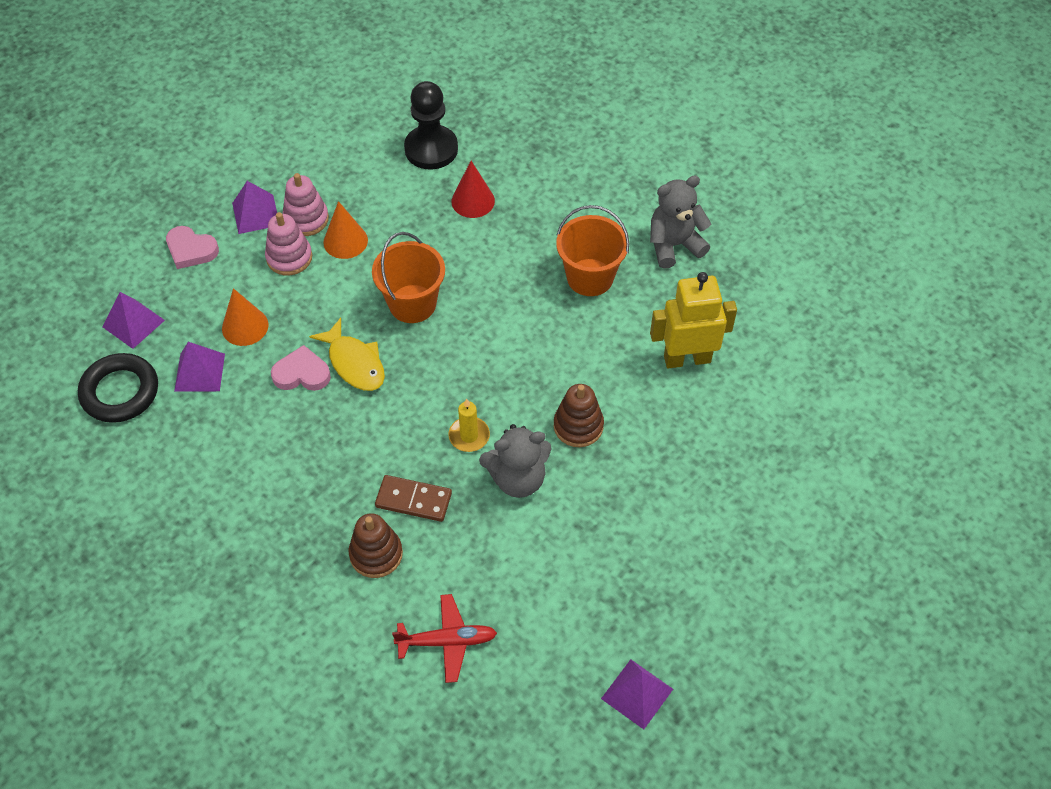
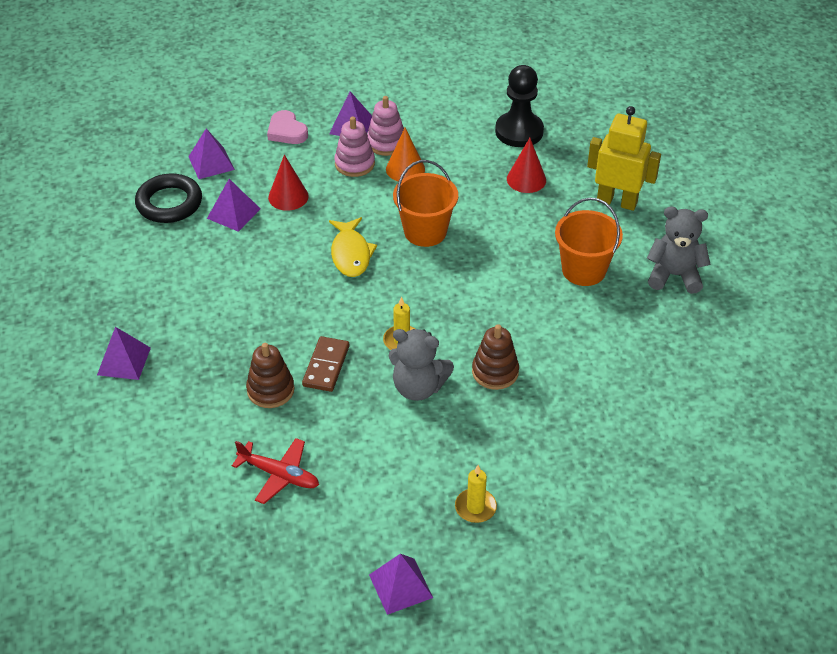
camera: 30 degrees right, 10 degrees down
(200, 599) = (124, 361): none -> purple pyramid
(245, 326) = (288, 196): orange cone -> red cone
(302, 373) = (306, 245): pink heart -> none
(413, 500) = (326, 366): brown domino -> brown domino turned 60 degrees clockwise
(651, 577) = (475, 507): none -> yellow candle
(687, 359) = (624, 362): yellow robot -> yellow robot (617, 201)

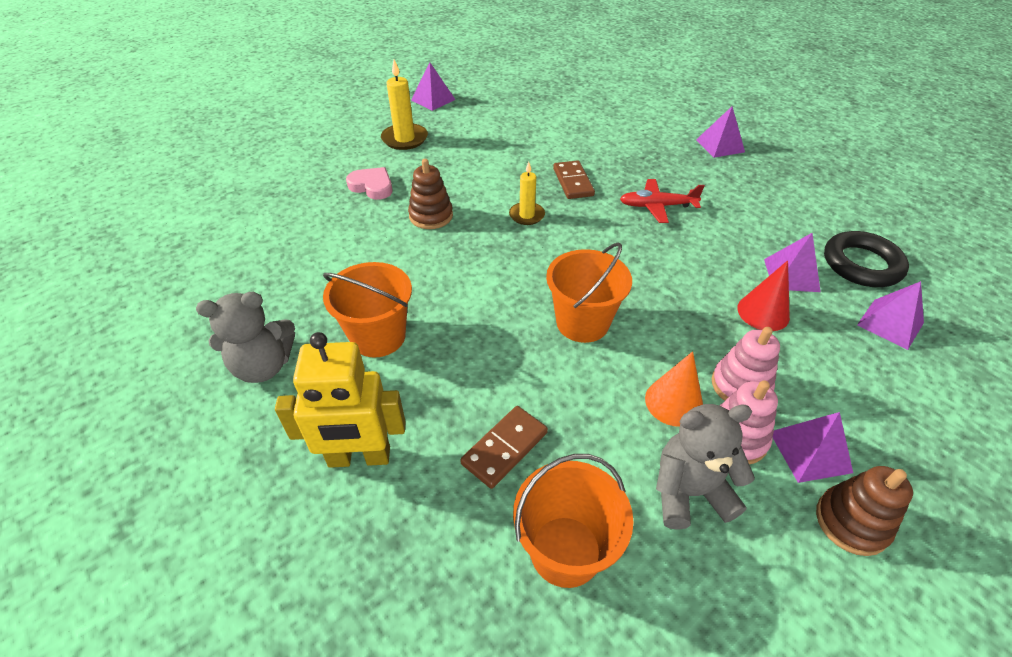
camera: 155 degrees right, 0 degrees up
(270, 390) = (599, 158): brown stacking toy -> brown stacking toy (851, 522)
(279, 475) = (547, 122): red plane -> red plane (657, 206)
(287, 131) = (873, 405): pink heart -> pink heart (372, 186)
(351, 254) = (637, 273): yellow fish -> none
(418, 387) = (489, 189): grey teddy bear -> grey teddy bear (689, 492)
(475, 507) = (404, 139): yellow candle -> yellow candle, size x1.51
(519, 131) = (565, 551): black pawn -> orange bucket
(526, 179) = (505, 448): red cone -> brown domino

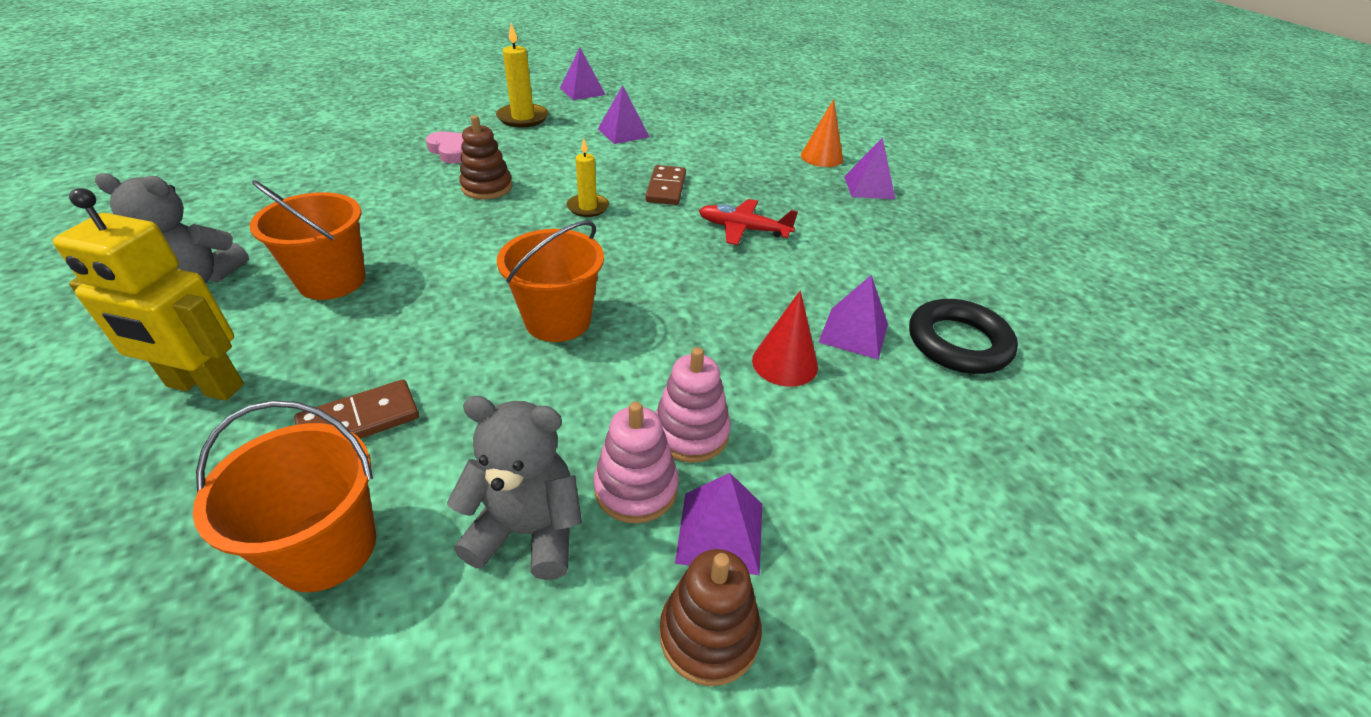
camera: 15 degrees right, 5 degrees down
(674, 402) = (593, 428): orange cone -> orange cone (821, 157)
(890, 324) = (947, 417): purple pyramid -> purple pyramid (623, 133)

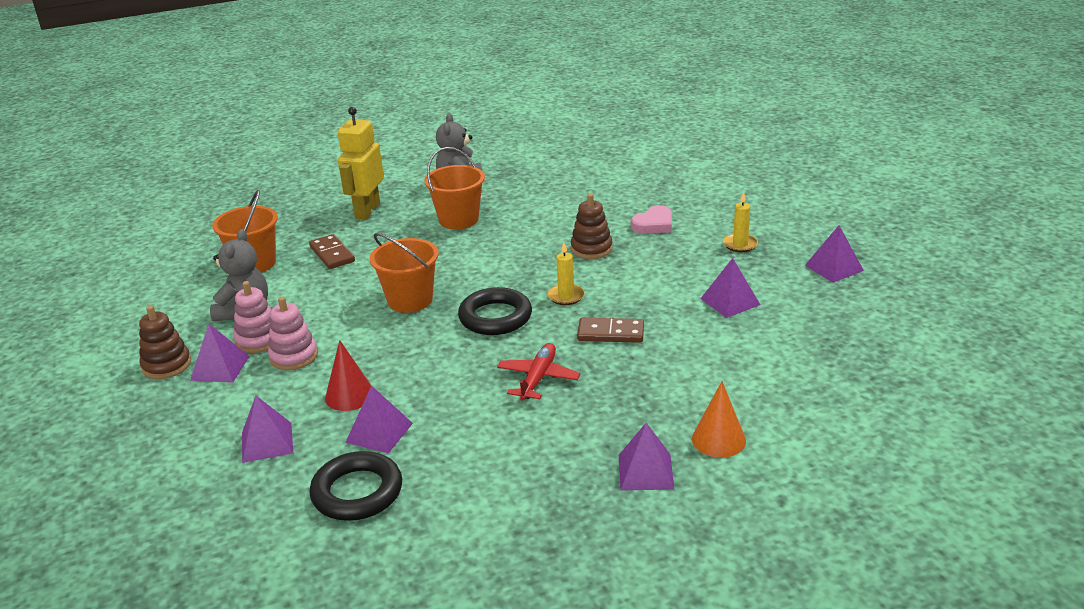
camera: 95 degrees right, 10 degrees down
(523, 118) = (740, 245): yellow candle -> yellow candle, size x0.66
(620, 252) = (495, 317): none -> black ring
(898, 434) = (267, 442): none -> purple pyramid

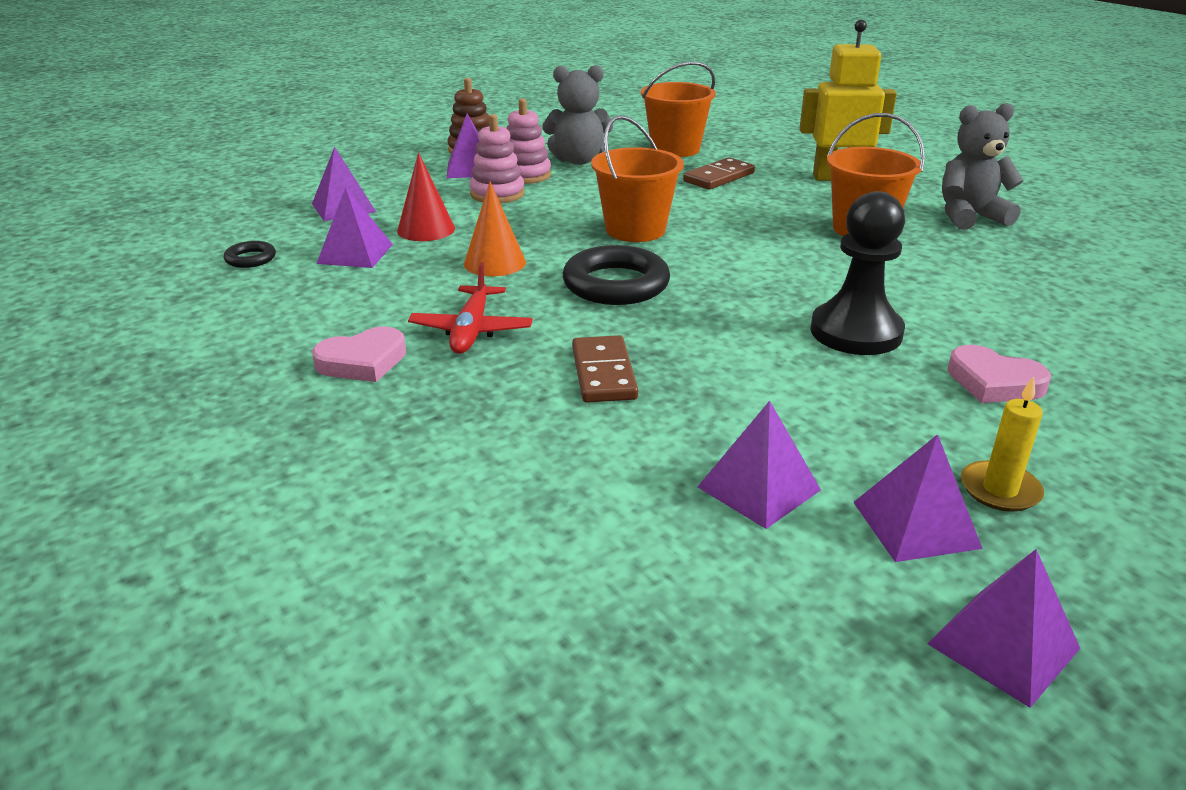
camera: 75 degrees right, 0 degrees up
(357, 492) = (250, 259): black ring -> black ring, size x0.49
(538, 378) = (471, 330): red plane -> red plane turned 90 degrees clockwise
(565, 424) = (362, 361): none -> pink heart
(566, 296) = (695, 327): yellow candle -> none
(591, 249) = (856, 332): brown stacking toy -> black pawn
(645, 471) = (243, 435): purple pyramid -> purple pyramid (915, 524)
(718, 439) = (312, 499): orange cone -> orange cone (495, 263)

